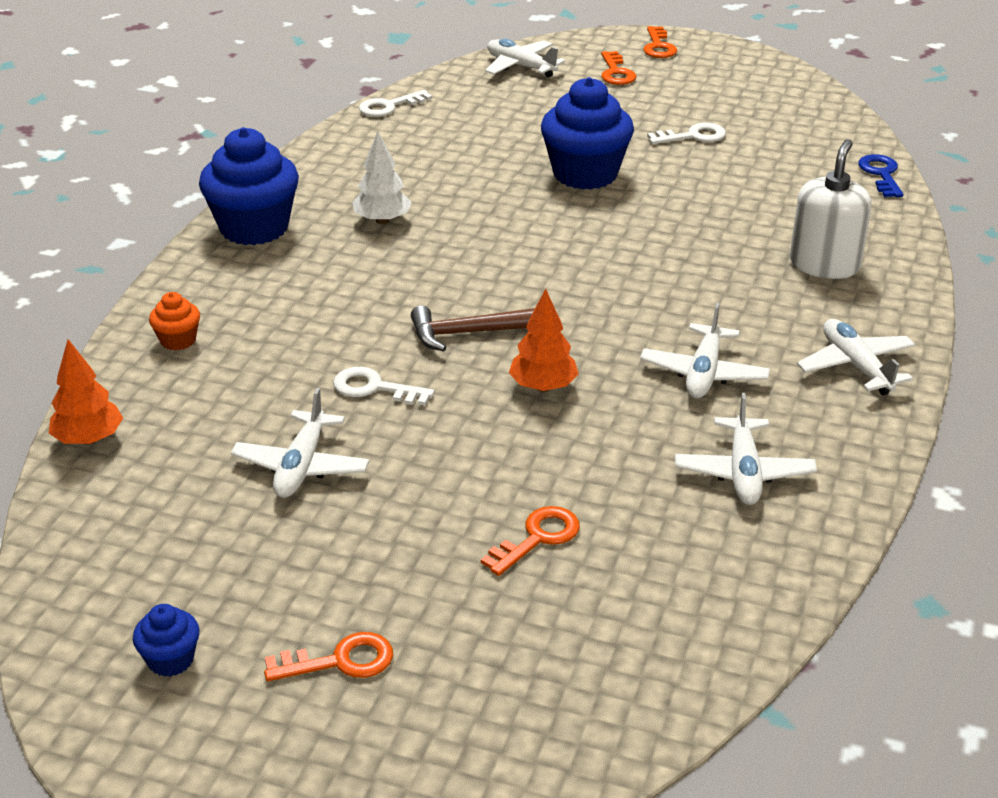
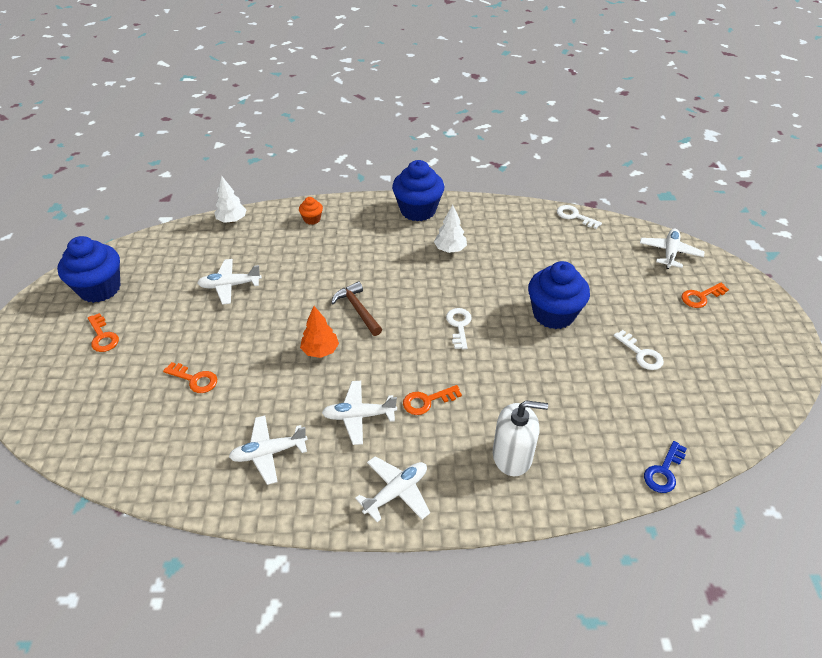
camera: 70 degrees right, 10 degrees up
(89, 439) = (232, 220): orange tree -> white tree
(171, 660) = (100, 288): blue cupcake -> blue cupcake, size x2.17
(375, 388) = (297, 291): white key -> white key (459, 326)
(658, 46) = (760, 309): orange key -> orange key (427, 401)
(881, 174) = (664, 471): blue key -> blue key turned 150 degrees clockwise

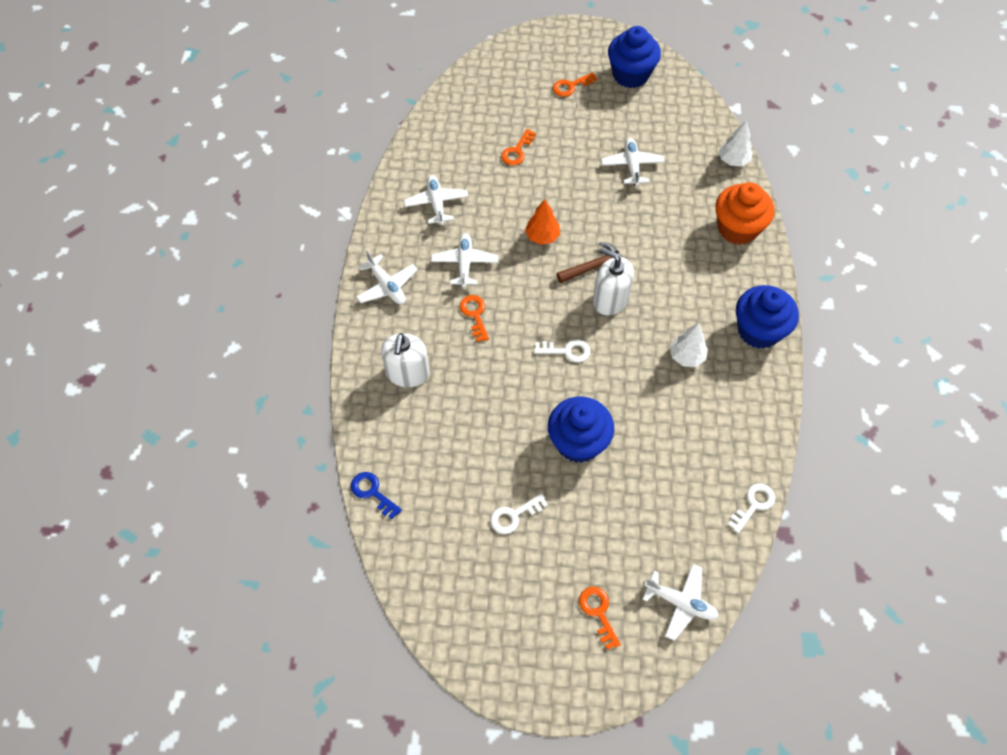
camera: 95 degrees right, 15 degrees up
(312, 219) = (737, 228): orange cupcake -> orange cupcake, size x2.17
(396, 297) = (610, 299): none -> white soap dispenser

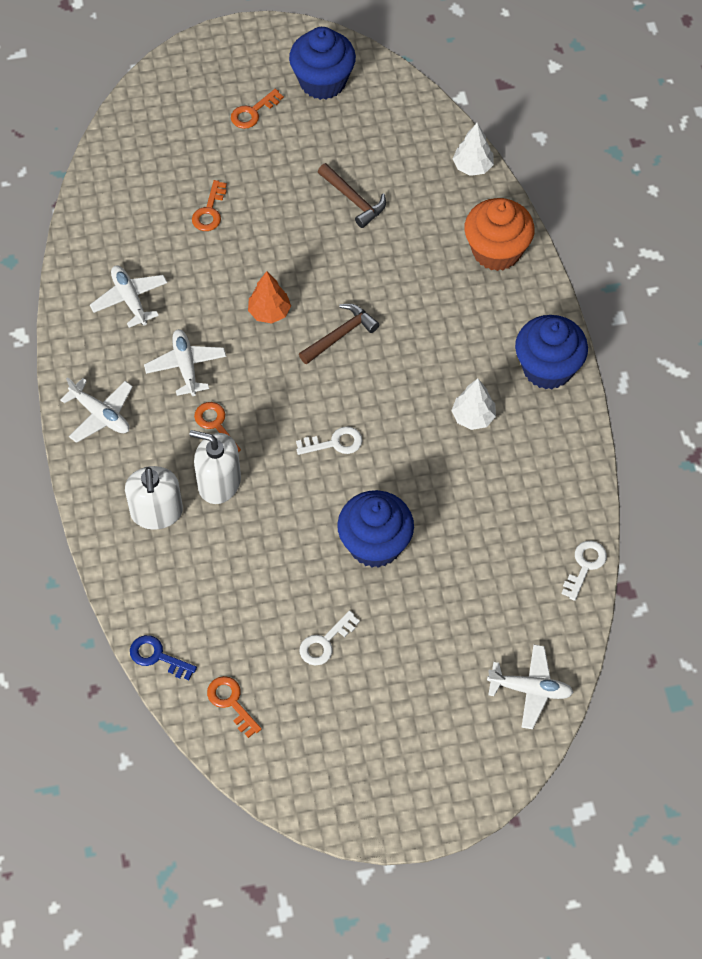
camera: 15 degrees left, 0 degrees up
(598, 612) = (445, 722): orange key -> orange key (231, 702)
(610, 299) = (369, 370): white soap dispenser -> white soap dispenser (219, 483)
(632, 165) = (353, 200): white plane -> brown hammer

